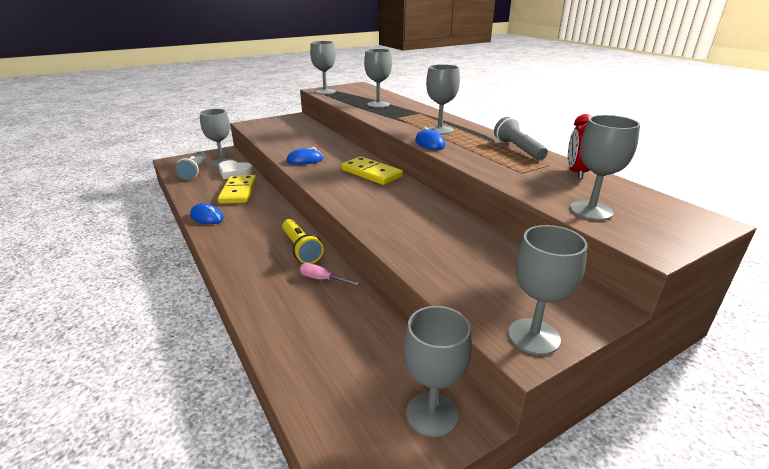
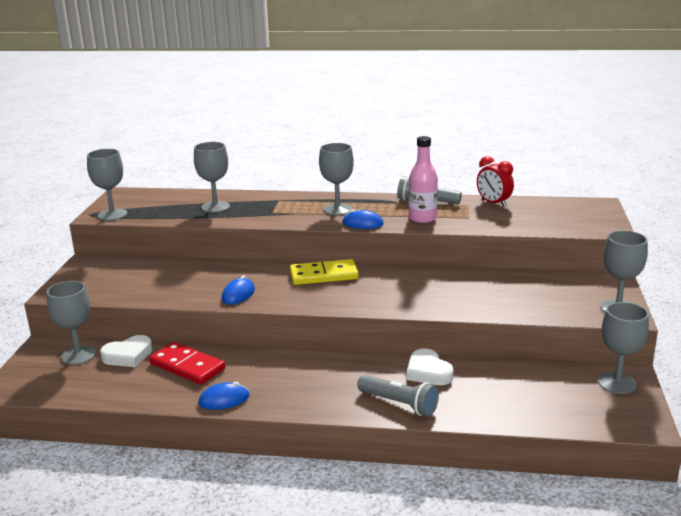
camera: 50 degrees left, 5 degrees down
(194, 172) = (76, 380): grey flashlight -> grey flashlight (399, 404)
(238, 192) = (187, 366): yellow domino -> red domino
(301, 249) = (365, 367): yellow flashlight -> none
(322, 279) = (428, 372): pink screwdriver -> white heart
(481, 158) = (422, 218): none -> pink bottle
(591, 210) = (551, 224): grey goblet -> none

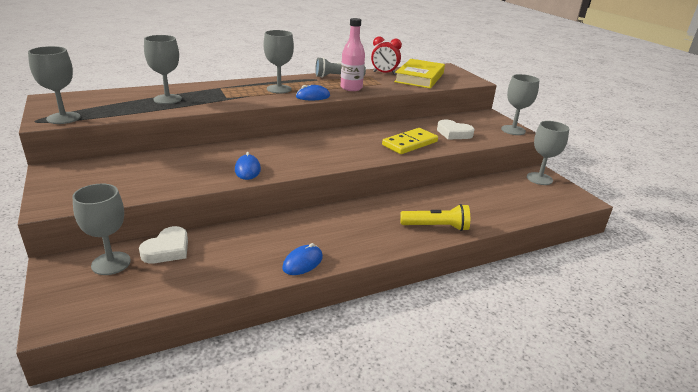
camera: 35 degrees left, 5 degrees up
(187, 366) = (237, 244): red domino -> none
(324, 275) = (301, 143): yellow domino -> yellow domino (410, 143)
(399, 404) = (436, 227): grey flashlight -> yellow flashlight
(428, 372) = (428, 199): white heart -> white heart (453, 133)
(533, 215) = (419, 77): none -> yellow book

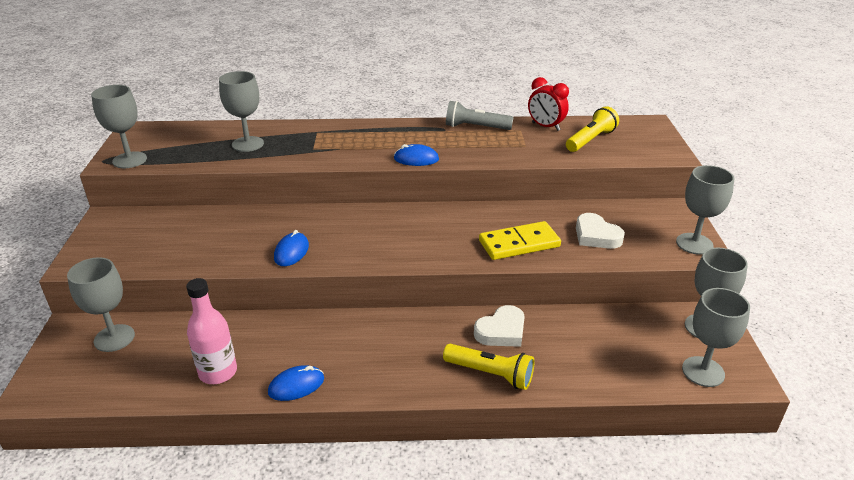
camera: 25 degrees right, 5 degrees up
(167, 250) = (173, 334): white heart -> white heart (501, 331)
(279, 89) = (384, 141): grey goblet -> grey goblet (703, 371)
(351, 88) = (478, 149): pink bottle -> pink bottle (218, 372)
(419, 77) = (590, 140): yellow book -> yellow flashlight

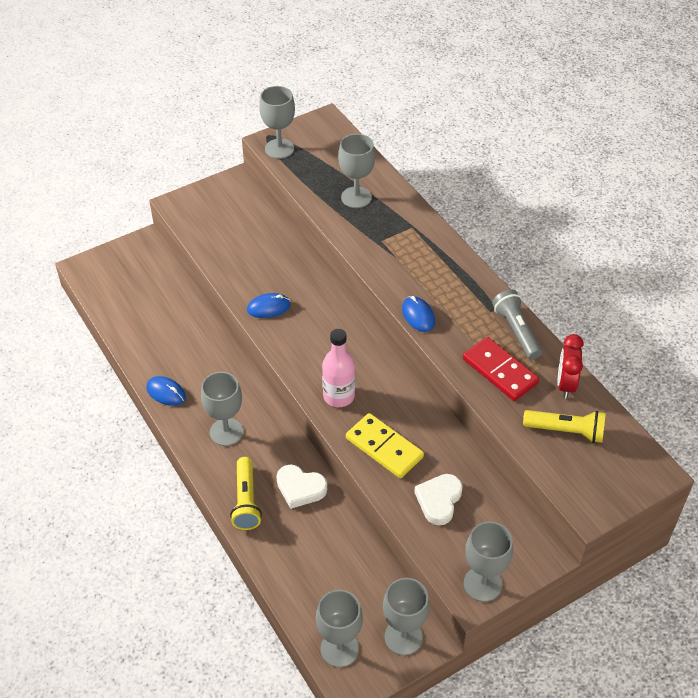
camera: 60 degrees right, 15 degrees up
(114, 338) = (150, 270): grey goblet -> grey goblet (226, 432)
(218, 372) = (153, 344): pink bottle -> pink bottle (339, 396)
(509, 145) = (500, 371): none -> red domino

